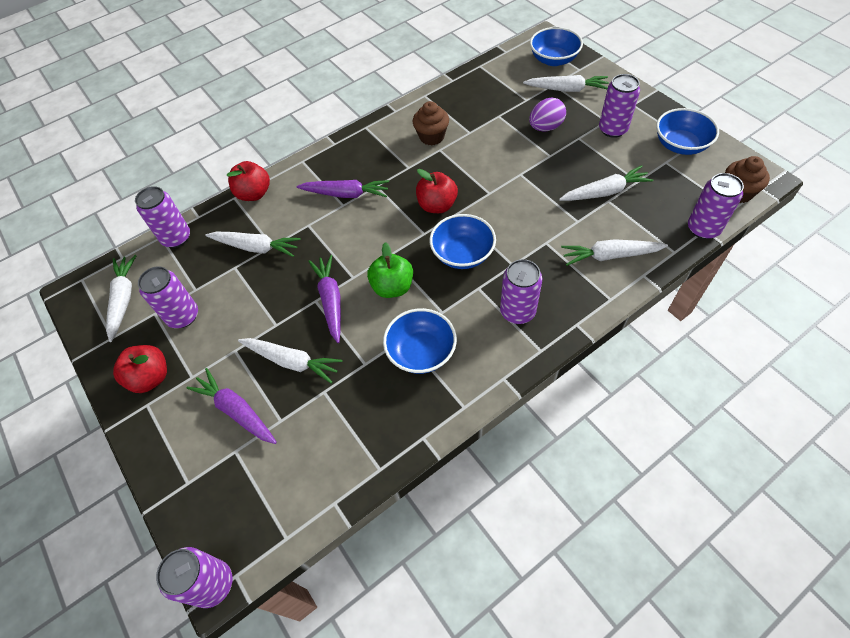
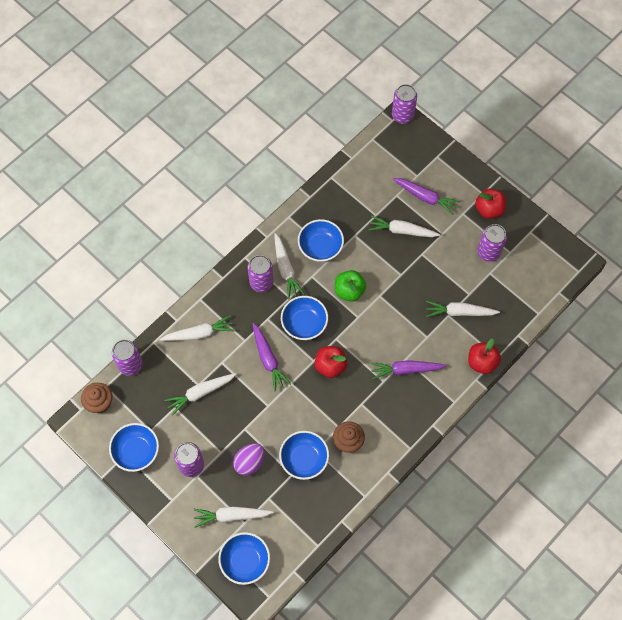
camera: 165 degrees right, 10 degrees up
(123, 300) = (537, 259): white carrot -> white carrot (285, 269)
(176, 238) = (525, 314): purple can -> none
(331, 301) = (390, 275): purple carrot -> purple carrot (268, 359)
(483, 126) = (304, 459): none -> blue bowl

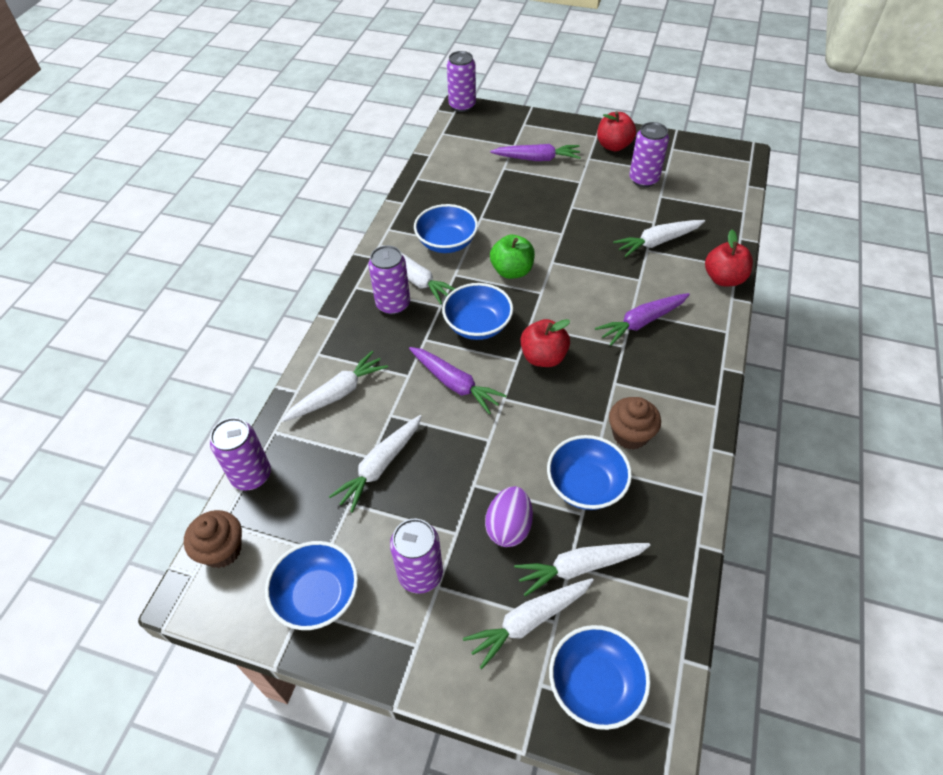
camera: 25 degrees left, 15 degrees down
(402, 231) = (533, 195): white carrot -> white carrot (580, 567)

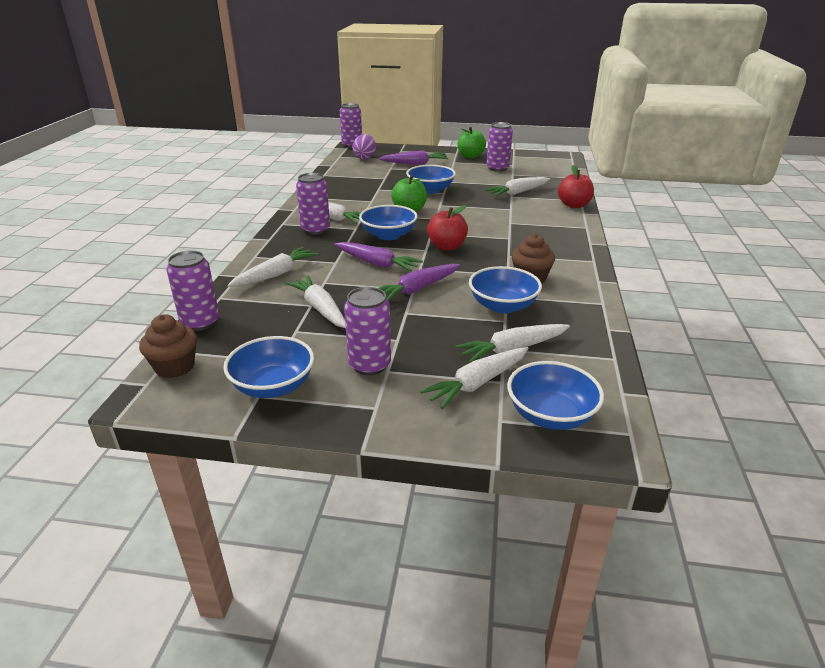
camera: 10 degrees left, 20 degrees down
(380, 466) = (320, 309): white carrot -> white carrot turned 120 degrees clockwise
(446, 243) = (354, 200): blue bowl -> blue bowl (430, 190)
(509, 527) = (443, 332): purple egg -> purple egg (364, 158)
(613, 146) = (470, 156): red apple -> green apple
(642, 322) = (519, 227): purple carrot -> purple carrot (417, 289)

